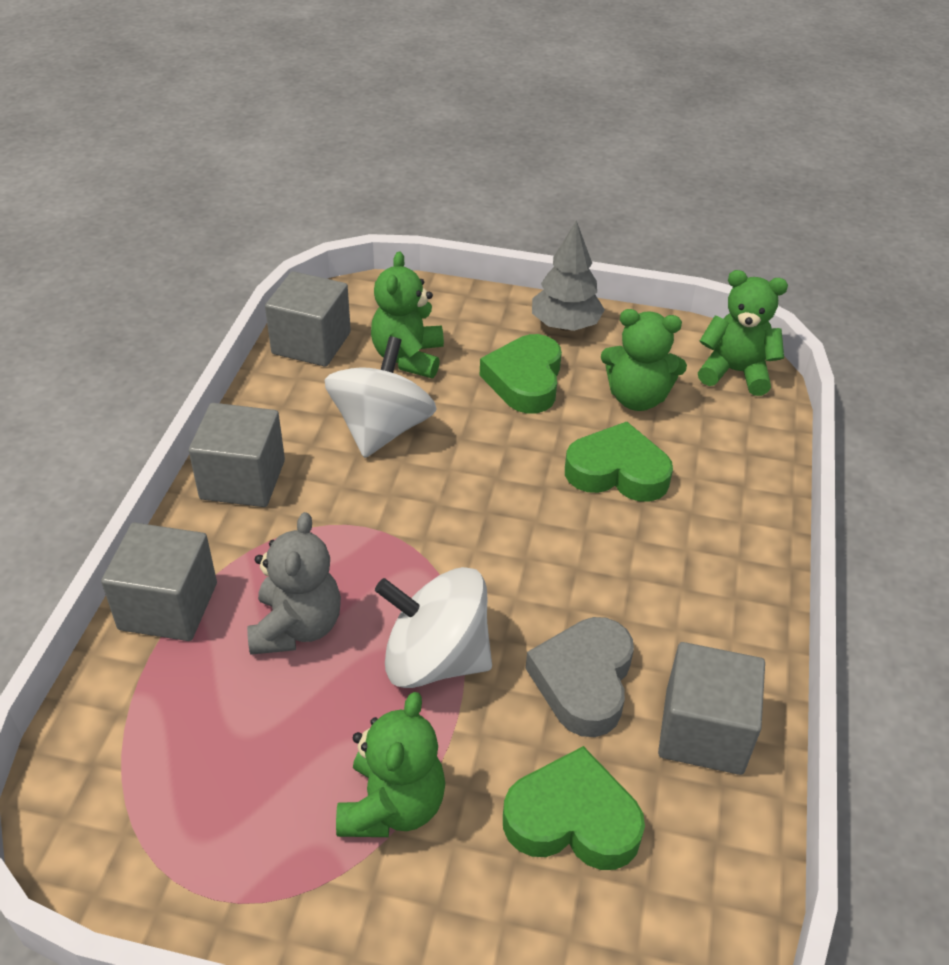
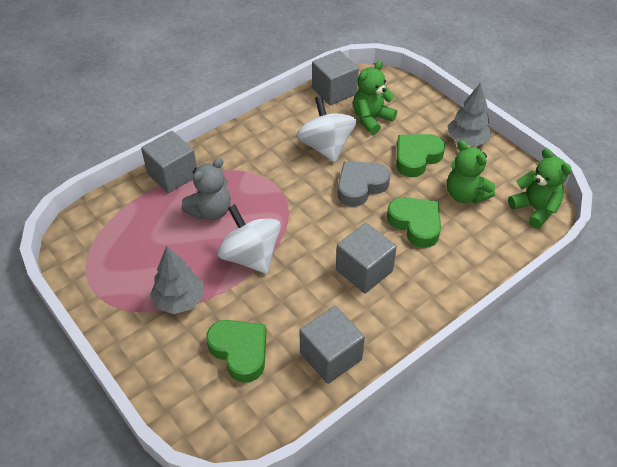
camera: 40 degrees right, 5 degrees up
(243, 479) = (247, 138): grey cube -> grey cube (364, 270)
(381, 429) = (326, 147): white spinning top -> white spinning top turned 75 degrees counterclockwise
(392, 806) = (179, 300): green teddy bear -> grey tree
(583, 681) = (301, 303): grey heart -> grey heart (360, 186)

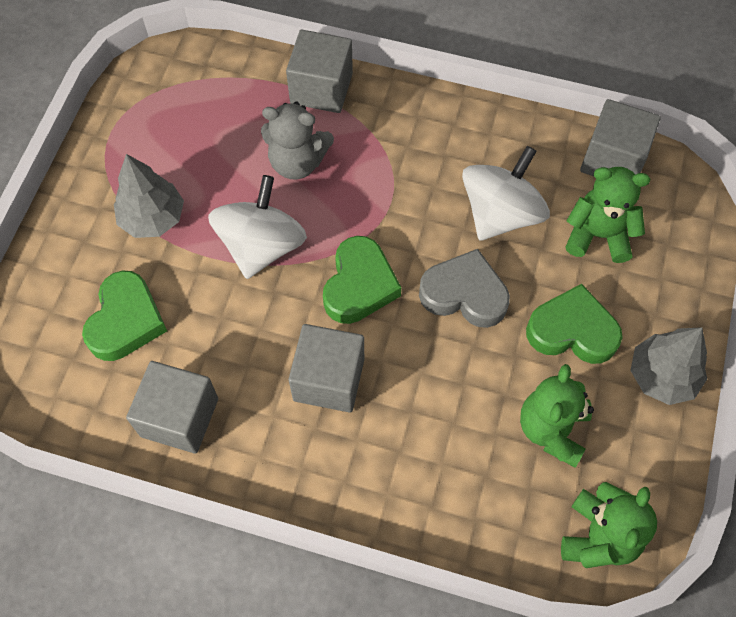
camera: 55 degrees right, 15 degrees up
(415, 224) = (450, 396): green heart -> green heart (359, 285)

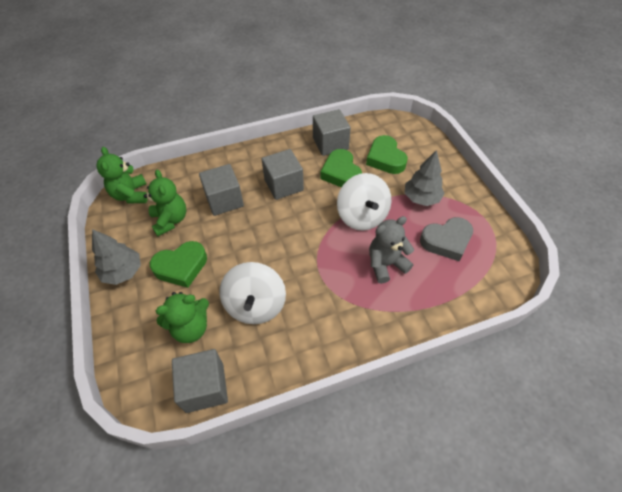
camera: 145 degrees right, 10 degrees down
(321, 88) = (416, 315): grey cube -> grey cube (224, 200)
(359, 285) = (302, 226): green heart -> green heart (341, 173)
(464, 294) = (247, 252): grey heart -> grey heart (446, 241)

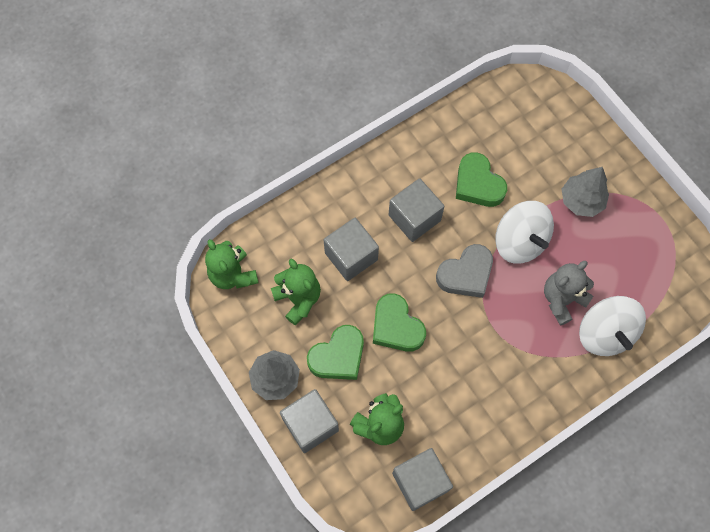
camera: 15 degrees left, 15 degrees up
(255, 305) = (438, 382): white spinning top -> white spinning top (604, 333)
(330, 143) = (451, 140): grey cube -> grey cube (310, 425)
(385, 159) = (525, 150): green heart -> green heart (396, 326)
(446, 241) = (621, 254): grey heart -> grey heart (466, 274)

